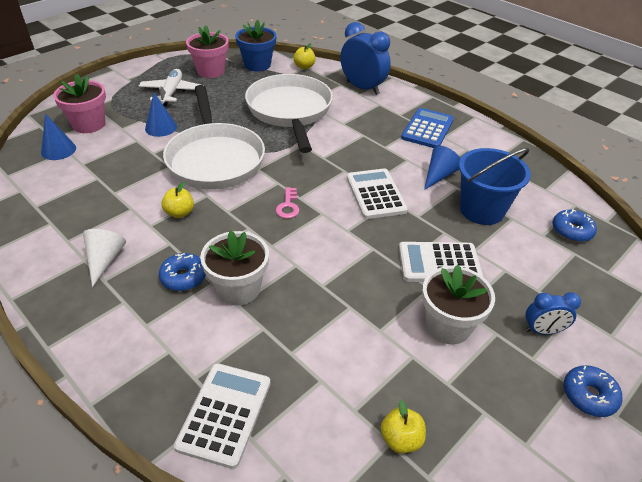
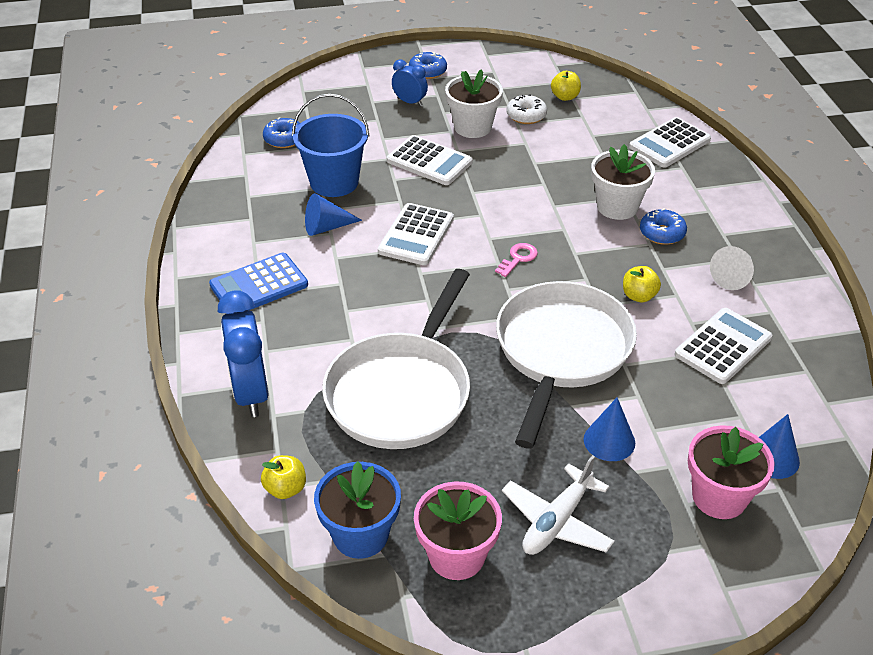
camera: 145 degrees left, 0 degrees up
(103, 200) = (723, 346): none -> white calculator
(414, 374) = (526, 116): none -> white donut

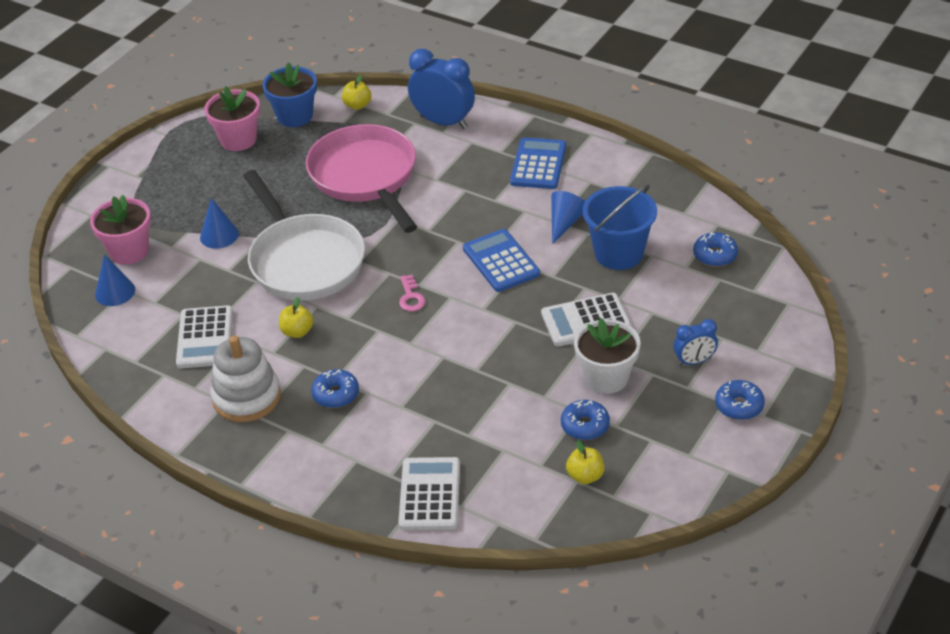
camera: 135 degrees right, 0 degrees up
(401, 392) = (365, 177): white pan -> pink pan
(416, 235) = (501, 261): white calculator -> blue calculator
(526, 116) = (585, 426): white donut -> blue donut
(557, 521) = (205, 183): white plane -> none
(617, 207) = (395, 392): white flower pot -> none
(733, 276) = (246, 397): white cone -> white stacking toy

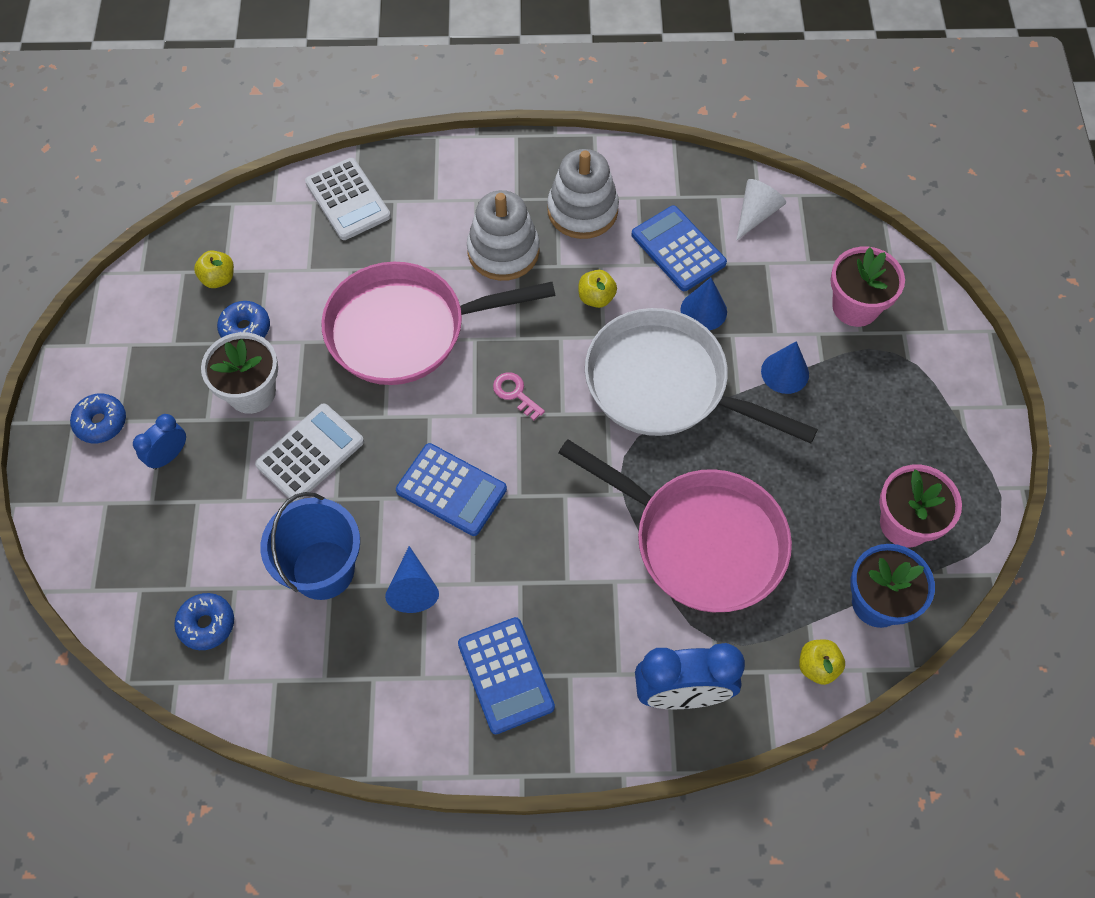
camera: 145 degrees right, 20 degrees up
(115, 292) = (816, 255): blue cone -> blue cone (703, 310)
(123, 336) = (756, 214): none -> white cone
(205, 338) = (678, 249): white calculator -> blue calculator
(336, 394) = (503, 251): blue donut -> white stacking toy
(457, 371) = (405, 329): none -> pink pan

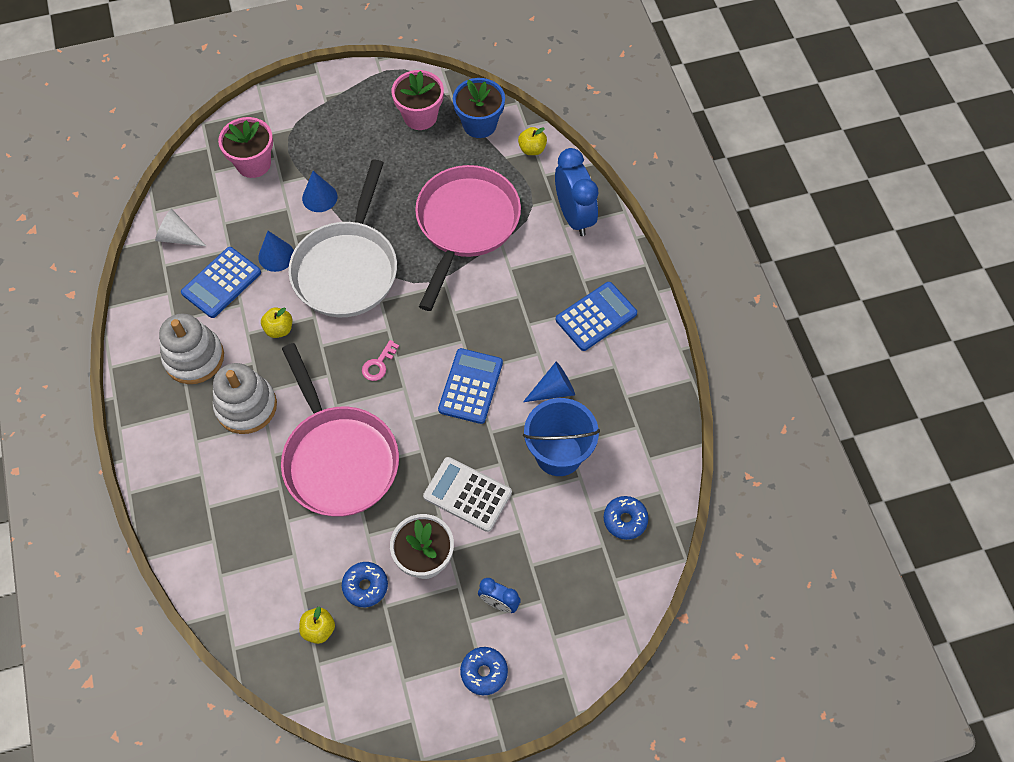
camera: 105 degrees left, 0 degrees up
(348, 199) = (212, 546): white calculator -> none

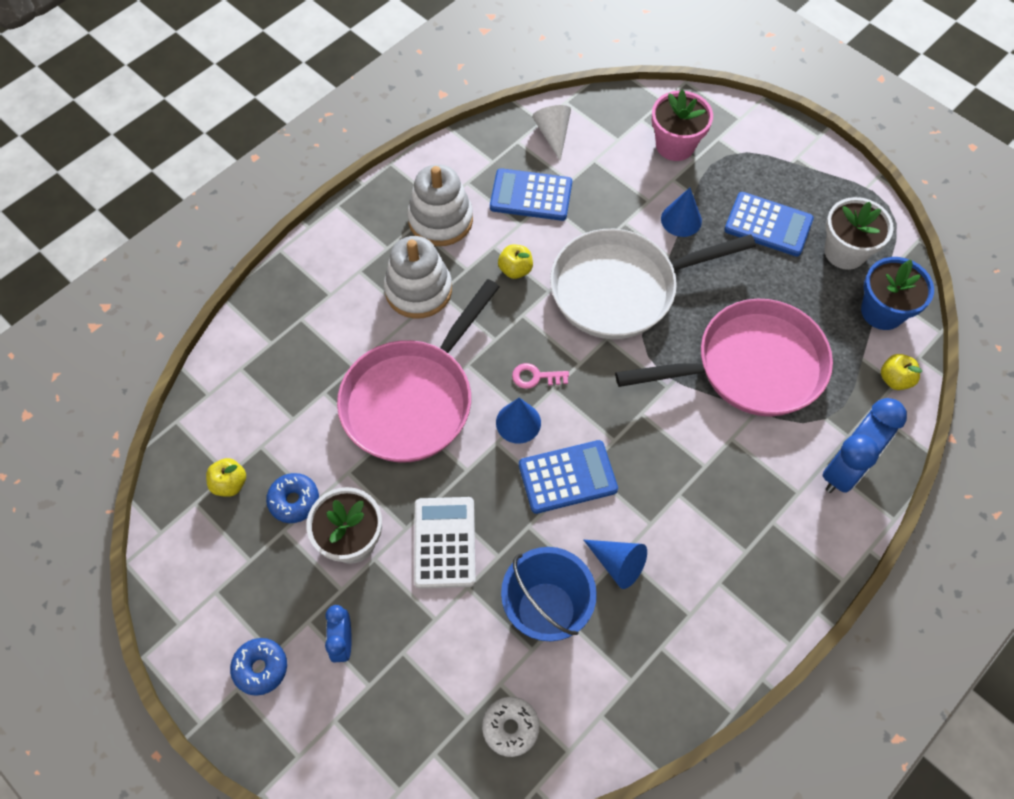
camera: 60 degrees right, 0 degrees up
(276, 256) = (591, 222): blue cone -> blue cone (518, 422)
(420, 116) = (845, 252): pink flower pot -> white flower pot
(596, 316) = (737, 560): blue calculator -> blue calculator (768, 225)
(625, 520) = (510, 727): blue donut -> white donut

